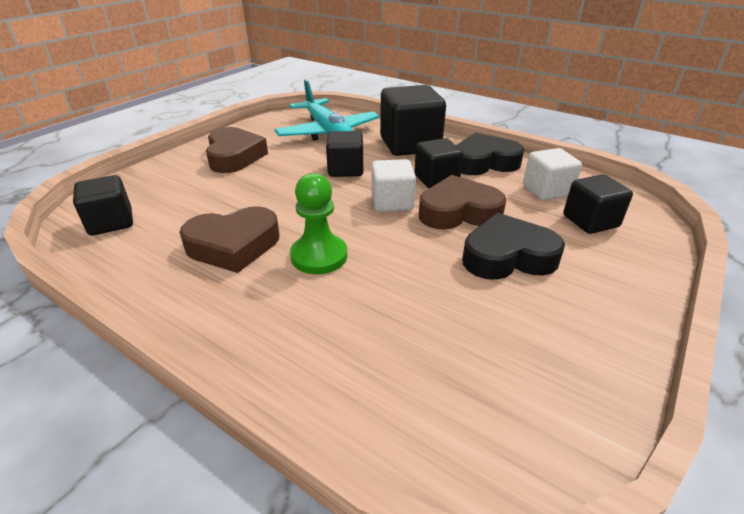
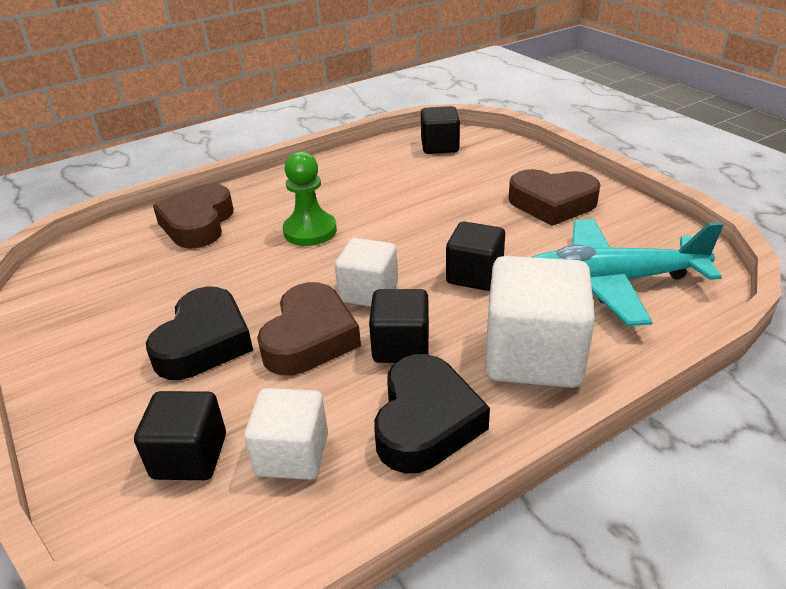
camera: 115 degrees right, 0 degrees up
(233, 246) = (361, 194): brown heart -> brown heart (198, 224)
(410, 145) = (533, 356): black cube -> white cube

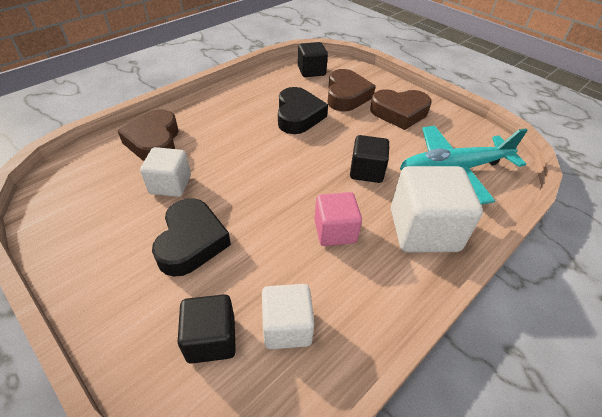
camera: 15 degrees left, 10 degrees up
(310, 231) = (241, 143): green pawn -> none
(310, 338) = (269, 230): brown heart -> brown heart (346, 96)
(369, 292) = (299, 190): white cube -> white cube (170, 185)
(401, 346) = (335, 231): black cube -> pink cube
(425, 421) = (370, 288): black heart -> black heart (298, 116)

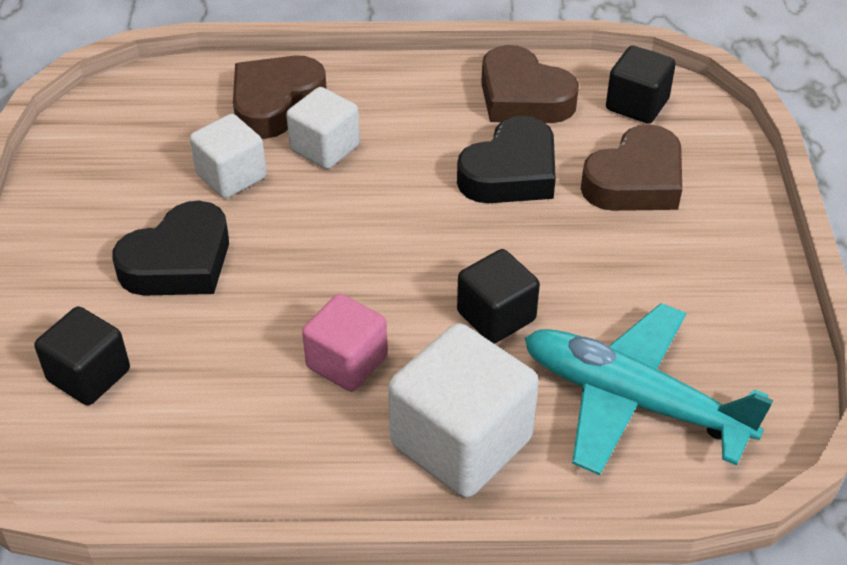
camera: 45 degrees right, 0 degrees up
(287, 327) = (167, 420): white cube -> white cube (325, 148)
(399, 113) = (684, 261): brown heart -> brown heart (523, 97)

